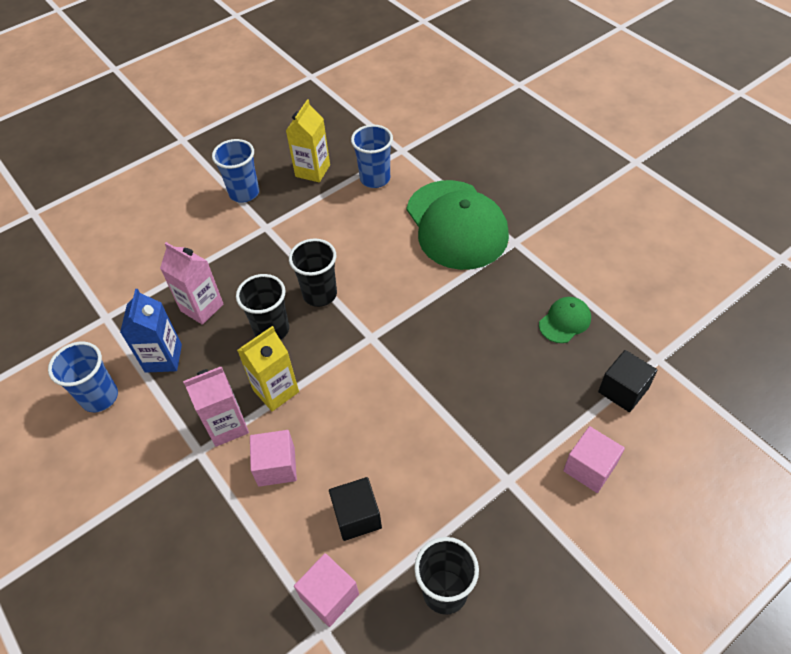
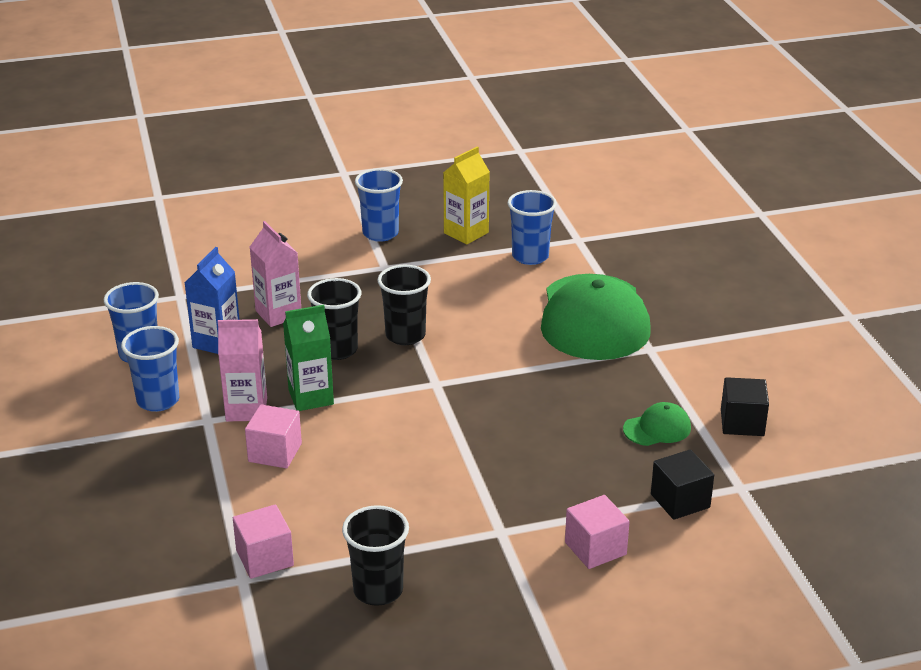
camera: 20 degrees right, 20 degrees down
(143, 445) = (158, 400): none -> blue cup
(276, 391) = (311, 397): yellow carton -> green carton
(357, 516) = (329, 511): black cube -> black cube (742, 423)

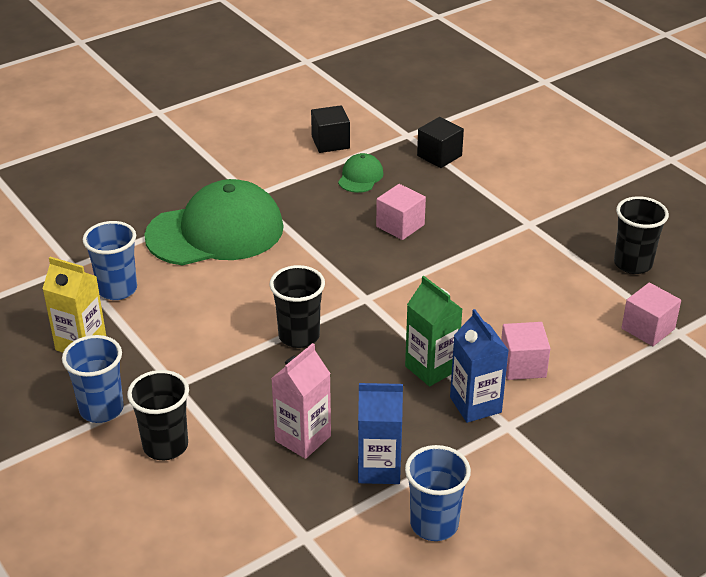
camera: 110 degrees left, 5 degrees up
(158, 400) = (501, 474): blue cup -> none
(246, 409) = (475, 405): pink carton -> blue carton
(337, 350) = (346, 374): black cup -> black cup (165, 446)
(595, 548) = (515, 181): pink cube -> pink cube (400, 226)
(657, 428) = (360, 176): green cap -> green cap turned 60 degrees clockwise

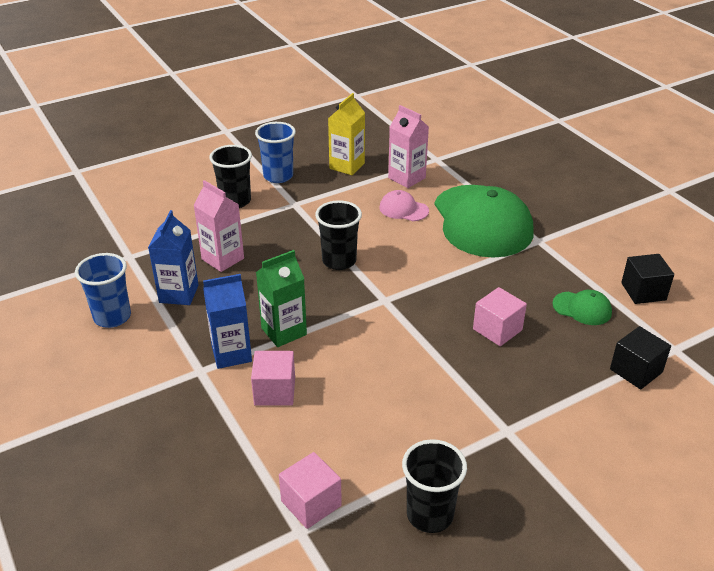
camera: 95 degrees right, 0 degrees up
(117, 289) = (406, 178): blue cup -> pink carton
(190, 290) = (403, 209): none -> pink cap

